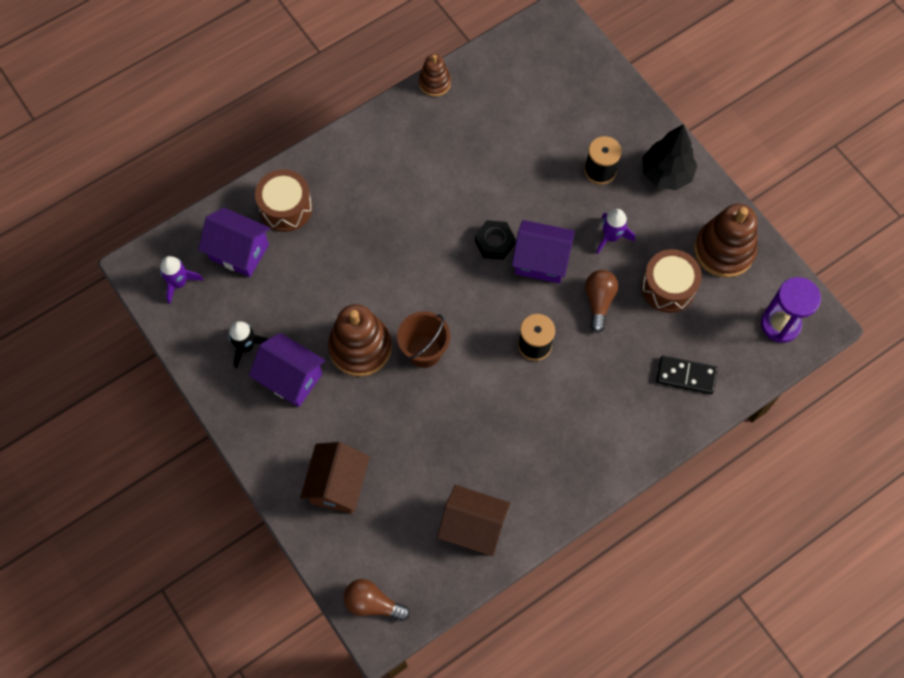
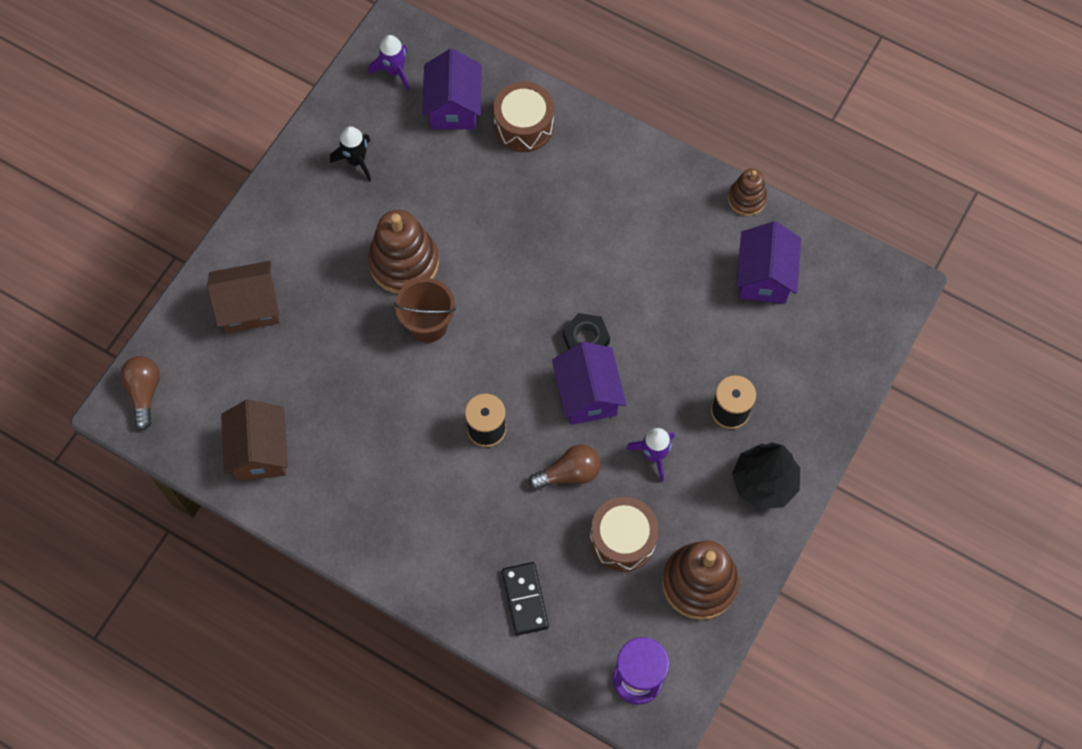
camera: 65 degrees right, 0 degrees up
(291, 378) = (341, 215): purple house -> purple house (764, 277)

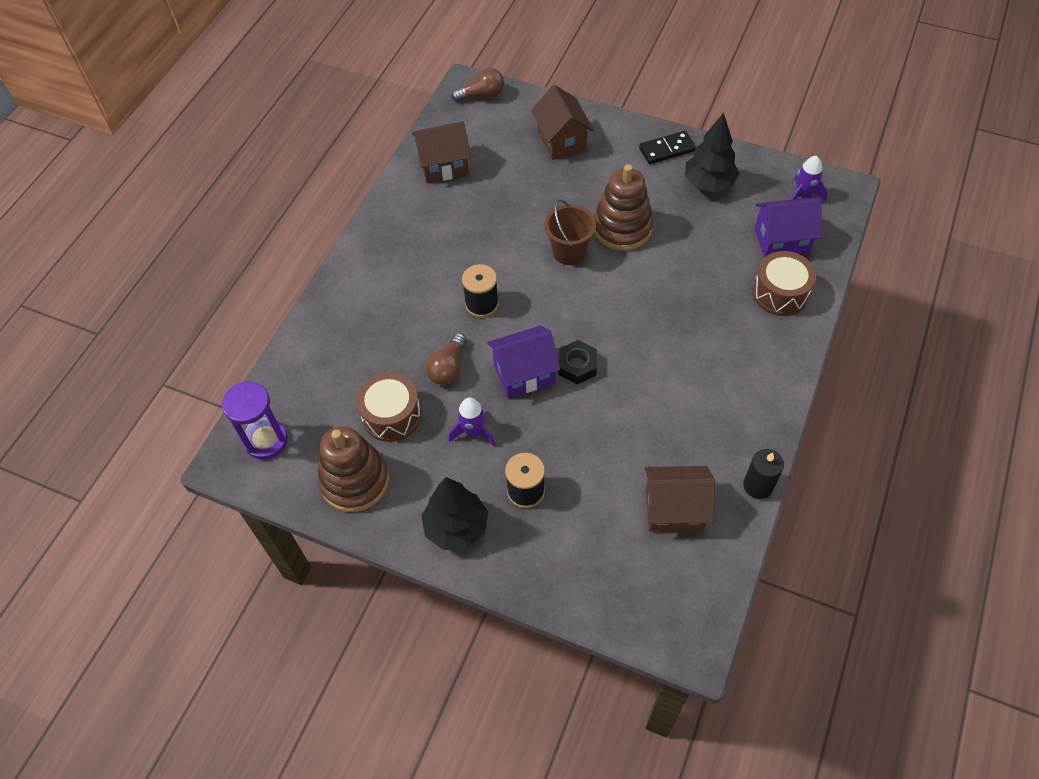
camera: 85 degrees right, 10 degrees down
(356, 160) = (708, 183): black rocket -> black tree
(525, 599) = (334, 350): black domino -> black domino (667, 149)
(569, 473) = (448, 368): brown light bulb -> brown light bulb turned 45 degrees clockwise
(746, 199) = (758, 485): brown stacking toy -> black candle
(764, 277) = (674, 509): purple house -> brown house

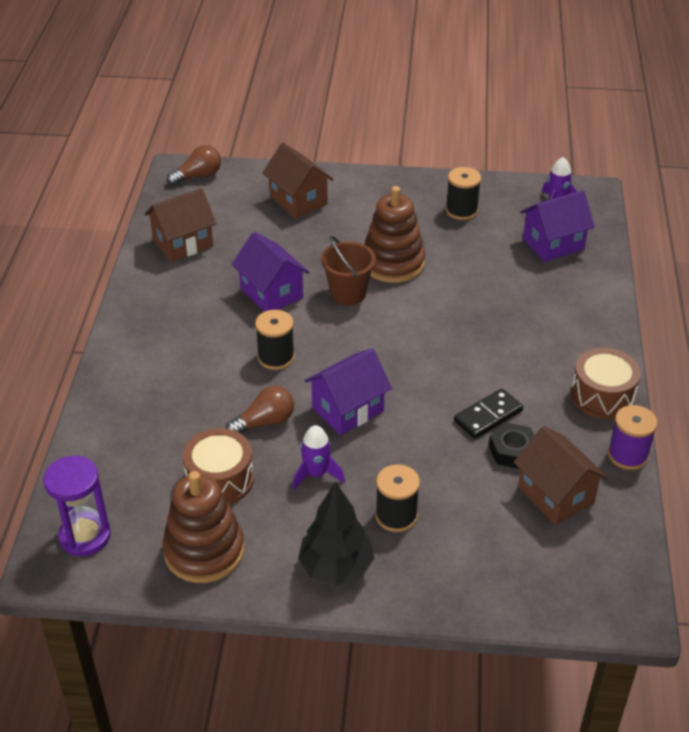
camera: 20 degrees left, 15 degrees down
(448, 368) = (264, 422): brown light bulb -> brown light bulb turned 120 degrees counterclockwise
(502, 236) = (271, 293): none -> purple house
(577, 366) = (400, 391): black nut -> black nut (513, 451)
(667, 149) = (408, 190): black domino -> black domino (488, 416)
(674, 509) = (555, 495): brown house -> brown house turned 75 degrees clockwise
(708, 183) = (461, 210): black tree -> black spool
(758, 485) = (627, 455): black candle -> purple spool
(780, 293) = (572, 288): brown drum -> brown drum (602, 396)

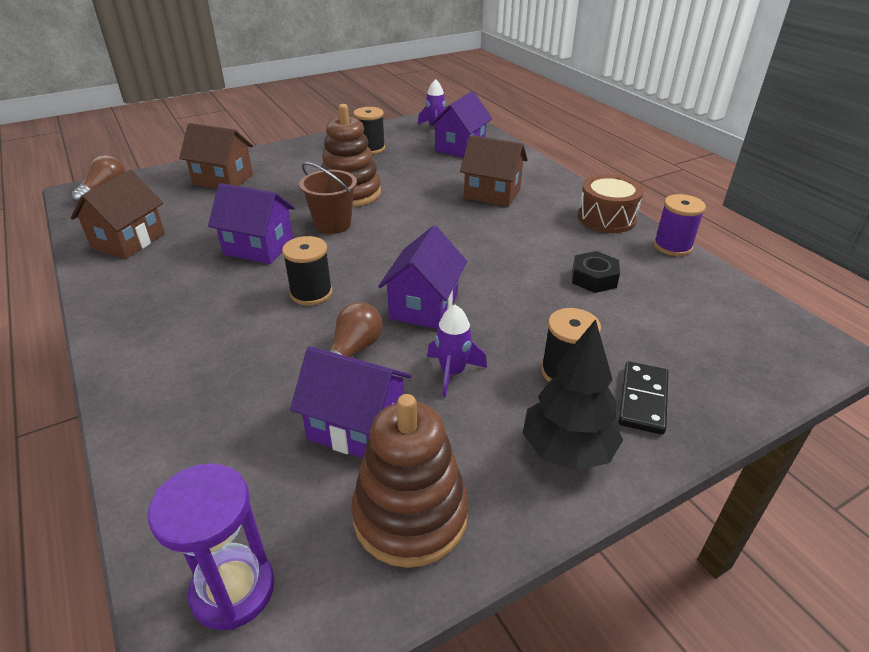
camera: 35 degrees left, 5 degrees down
(220, 479) = (356, 427): brown drum -> purple house
(488, 416) = (545, 263): black domino -> black domino (643, 400)
(555, 495) = (663, 294): brown house -> brown house (492, 194)

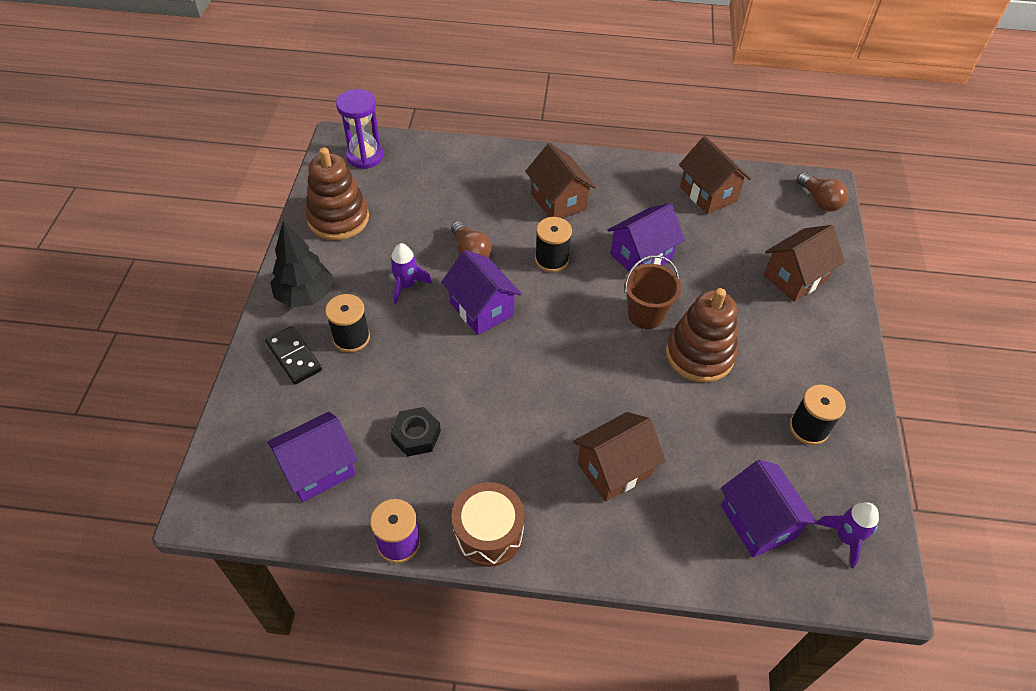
camera: 125 degrees right, 15 degrees up
(208, 325) = (558, 201): none -> brown house
(356, 427) = (408, 225): purple house -> purple house (319, 469)

